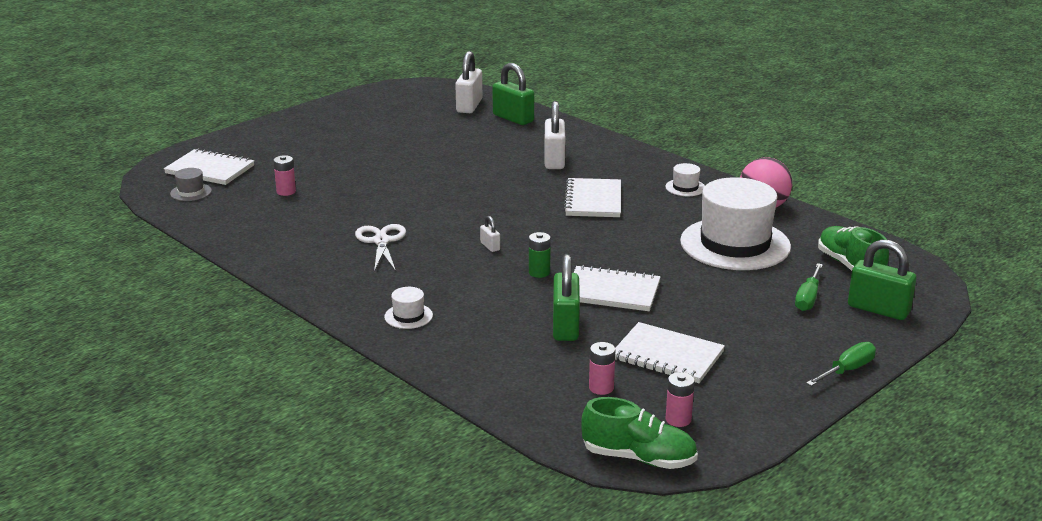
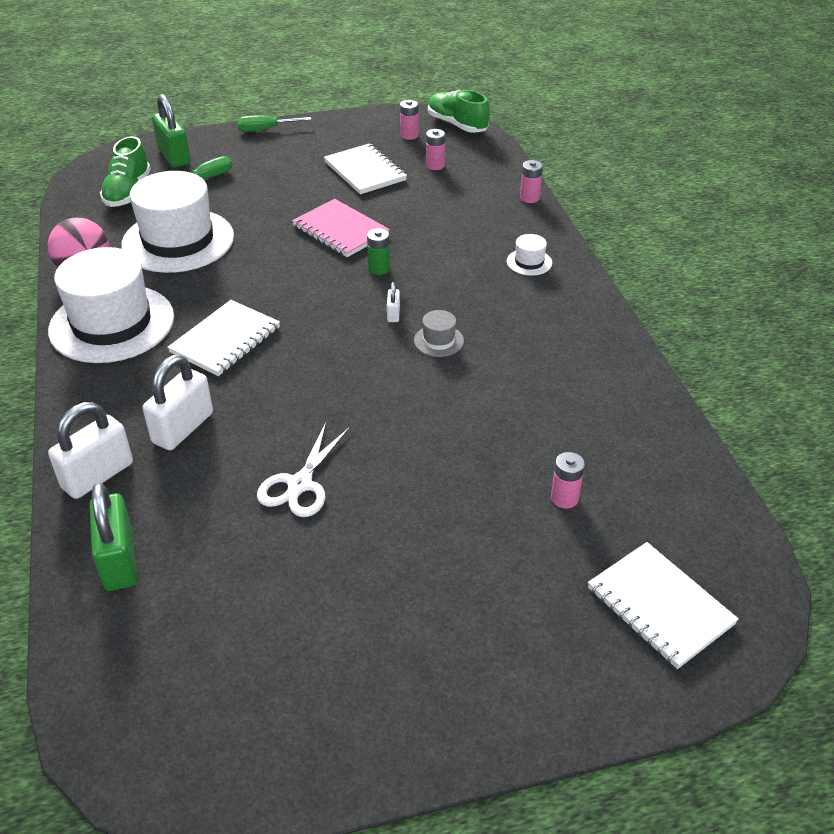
camera: 150 degrees left, 15 degrees up
(191, 192) = (700, 551): grey hat -> grey hat (438, 341)
(381, 241) = (496, 360): white scissors -> white scissors (300, 484)
(458, 382) = (529, 198): none -> pink battery
(469, 106) = (140, 638): white padlock -> white padlock (98, 475)
(565, 326) = (411, 214): green padlock -> none
(612, 291) = (340, 230): white notebook -> pink notebook
(685, 187) = (112, 323): white hat -> white hat, size x2.49

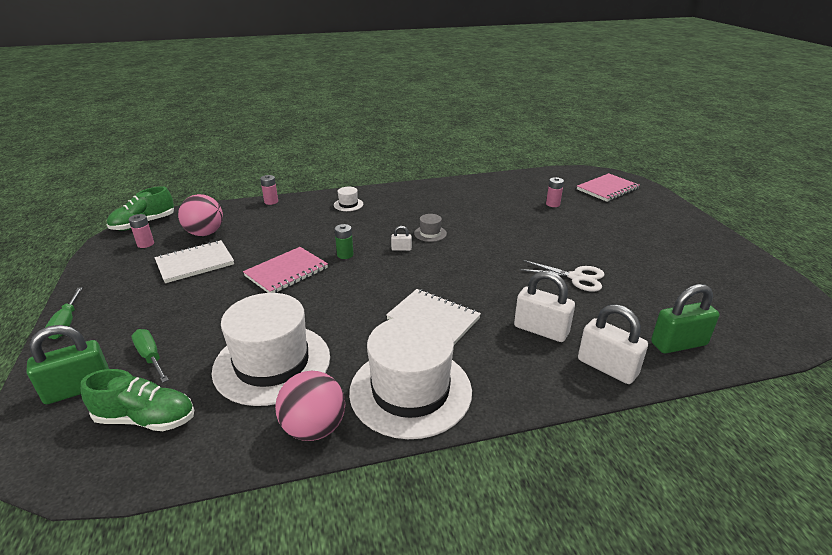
camera: 90 degrees left, 10 degrees down
(435, 165) = (205, 233): pink battery -> pink ball
(660, 606) = (607, 189): white notebook -> pink notebook

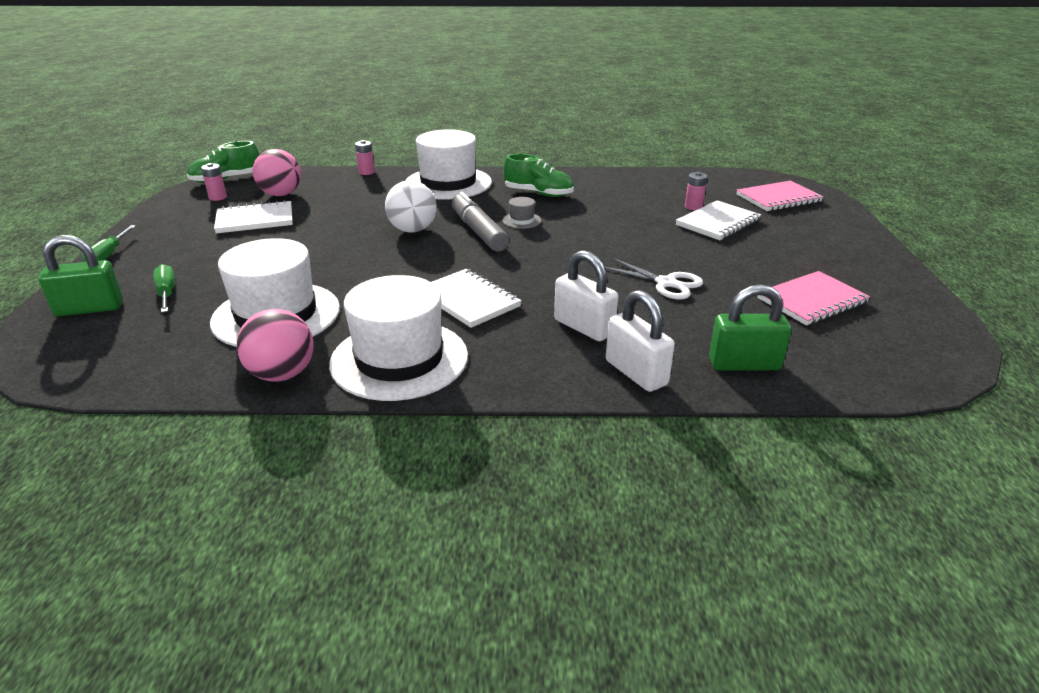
camera: 15 degrees right, 0 degrees up
(146, 419) = (134, 341): green shoe -> green shoe (538, 193)
(286, 272) = (341, 238): pink notebook -> pink notebook (812, 301)
(345, 255) = (413, 230): green battery -> white ball
(348, 204) = (448, 183): white hat -> white hat, size x2.49
(401, 249) = (478, 231): white padlock -> grey marker
(579, 216) = (718, 223): none -> white notebook

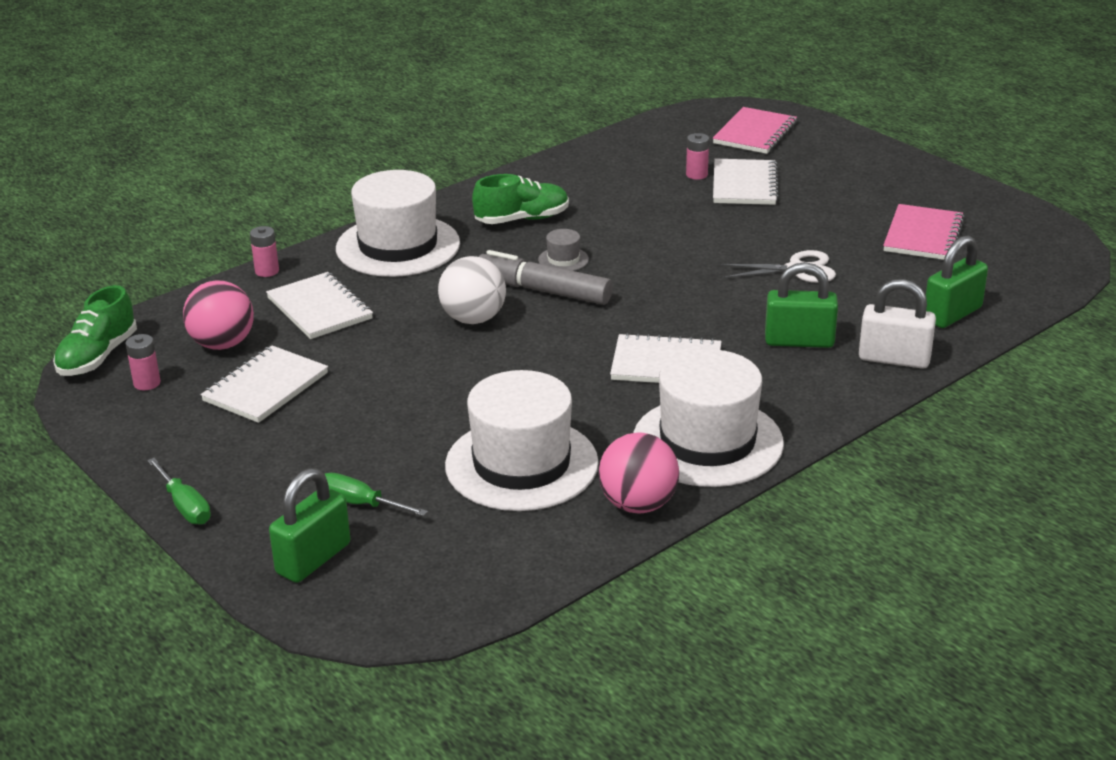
camera: 40 degrees left, 0 degrees up
(353, 196) = (320, 308): none -> white notebook
(584, 327) = (799, 341): white padlock -> green padlock

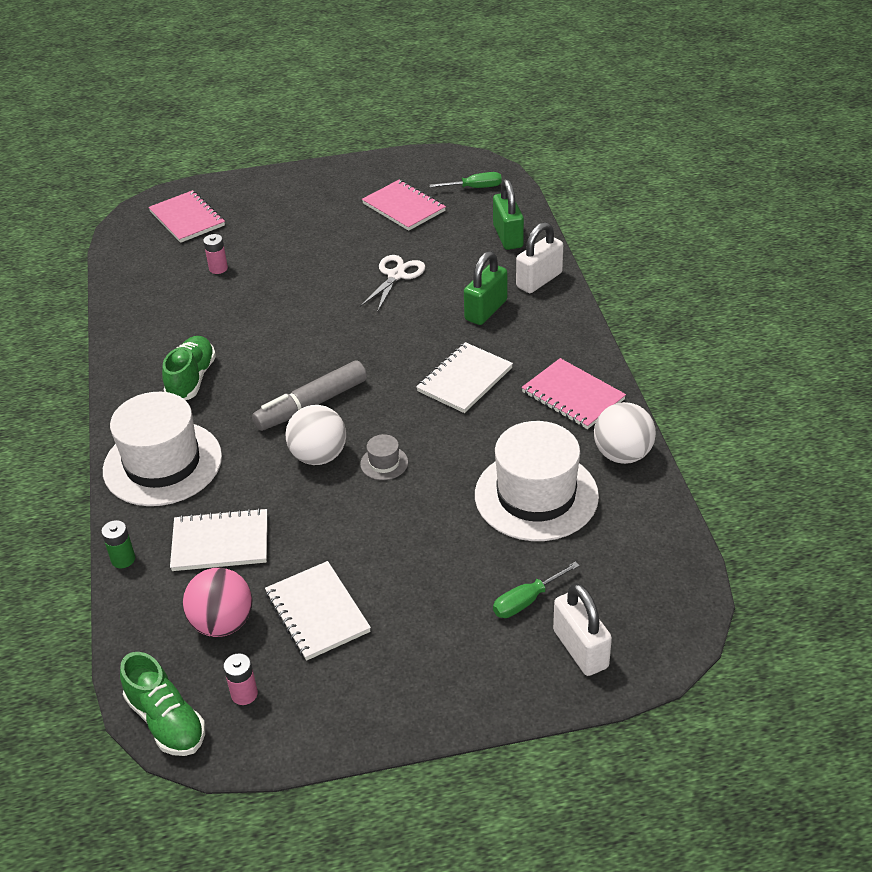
camera: 60 degrees left, 10 degrees up
(184, 506) = (457, 713): green screwdriver -> green screwdriver (474, 188)
(267, 271) = (123, 559): pink battery -> green battery
(313, 559) = (580, 649): green padlock -> white padlock
(563, 260) = (276, 379): grey hat -> grey hat (384, 463)
(638, 504) = (622, 454): pink ball -> white ball
(707, 442) = (573, 396): white hat -> pink notebook
(744, 185) = (257, 253): white notebook -> none

